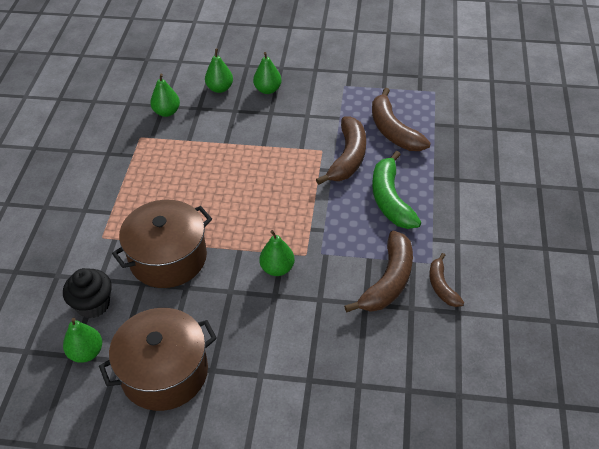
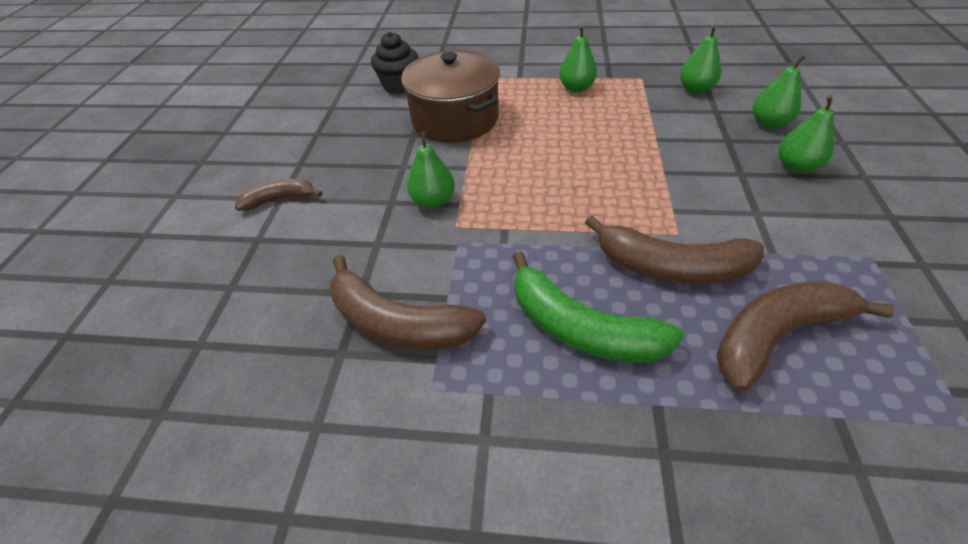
camera: 90 degrees right, 0 degrees up
(86, 352) = (345, 90): green pear -> green pear (576, 88)
(164, 372) = (308, 134): brown pot -> none
(390, 199) = (581, 328): green banana -> green banana turned 135 degrees counterclockwise
(442, 286) = (376, 402): brown banana -> brown banana (280, 199)

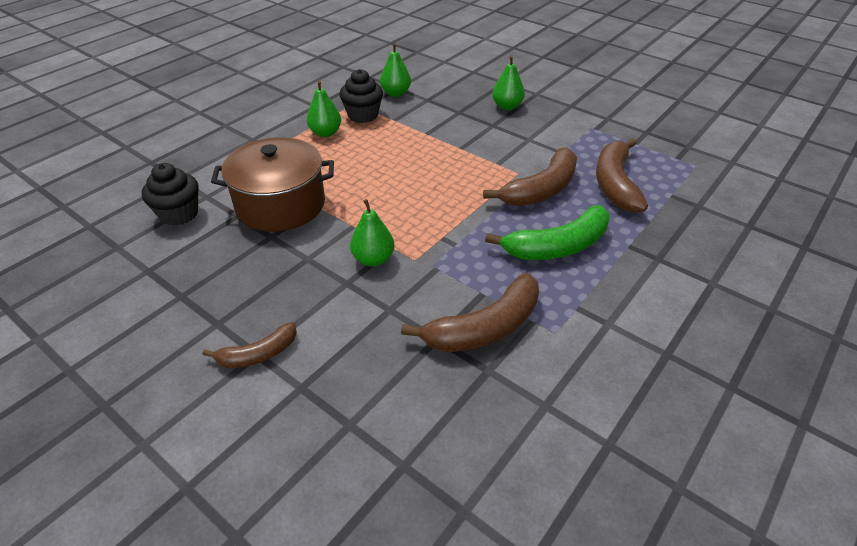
camera: 60 degrees left, 5 degrees down
(280, 199) = (258, 354): brown banana -> brown banana turned 135 degrees counterclockwise
(630, 91) = (363, 115): none -> black cupcake
(769, 123) = (461, 91): green pear -> none

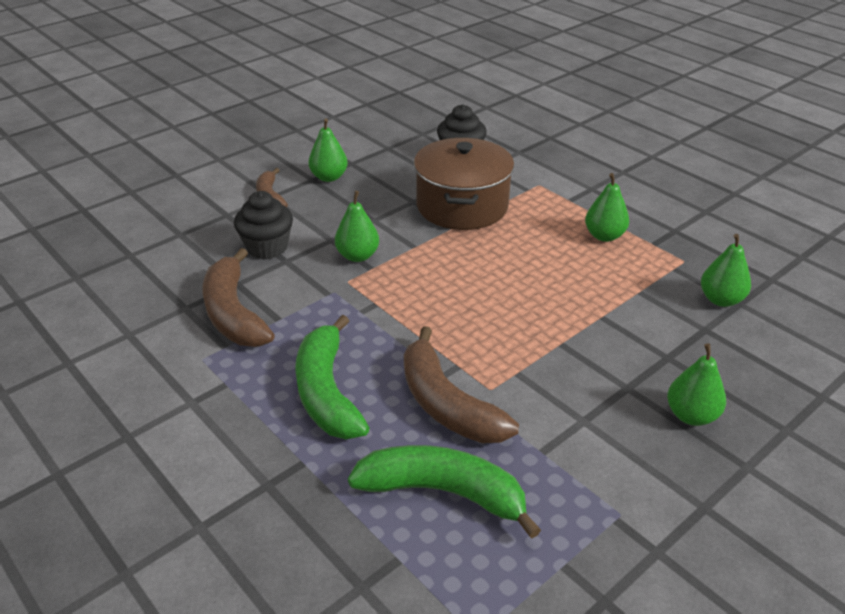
camera: 100 degrees right, 5 degrees down
(214, 309) = (329, 177): none -> green pear
(363, 115) = (651, 266): black cupcake -> black cupcake (267, 247)
(615, 184) = (443, 492): brown banana -> green banana

